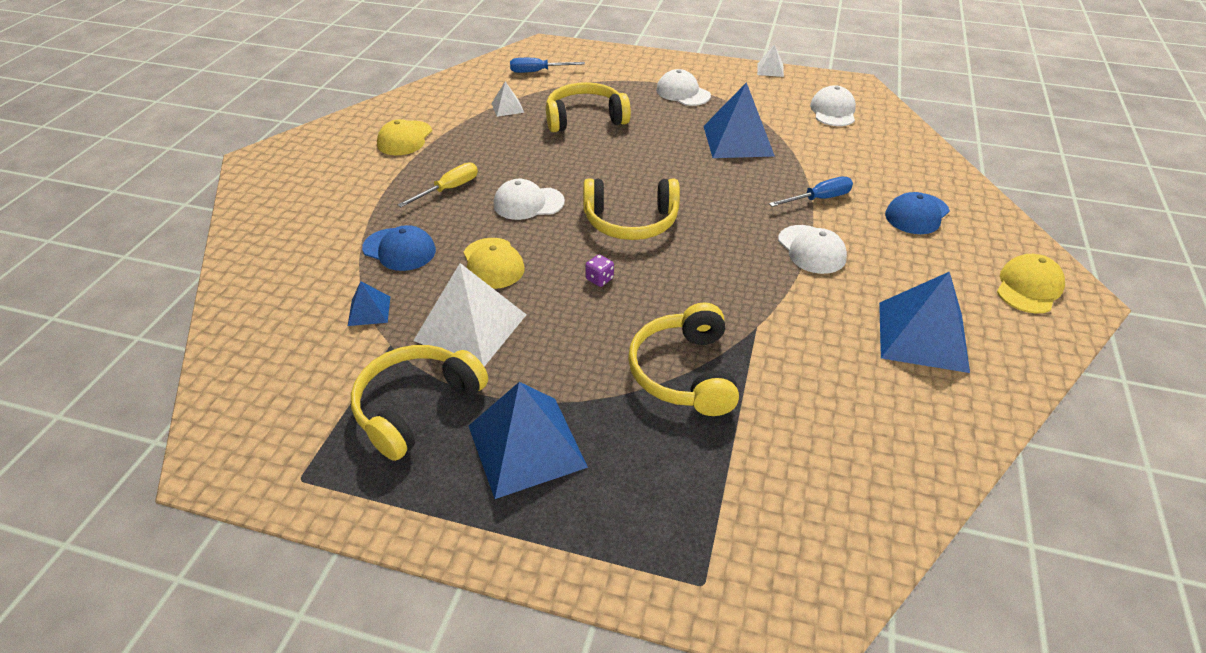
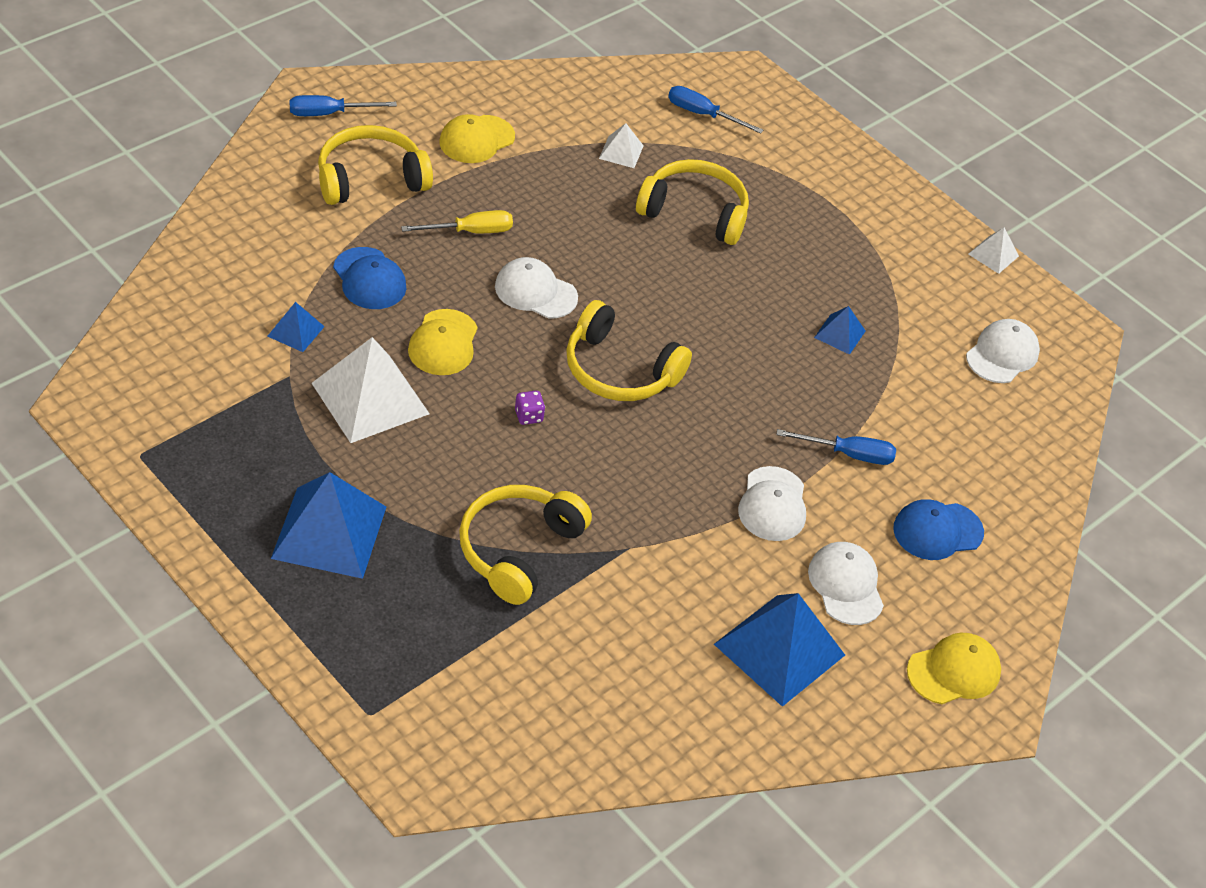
camera: 25 degrees right, 5 degrees up
(282, 166) = (329, 113): none -> blue screwdriver
(416, 406) = (269, 446): yellow headphones -> yellow headphones (370, 178)
(683, 93) = (845, 234): white cap -> white cap (846, 585)
(738, 141) = (840, 334): blue pyramid -> blue pyramid, size x0.48

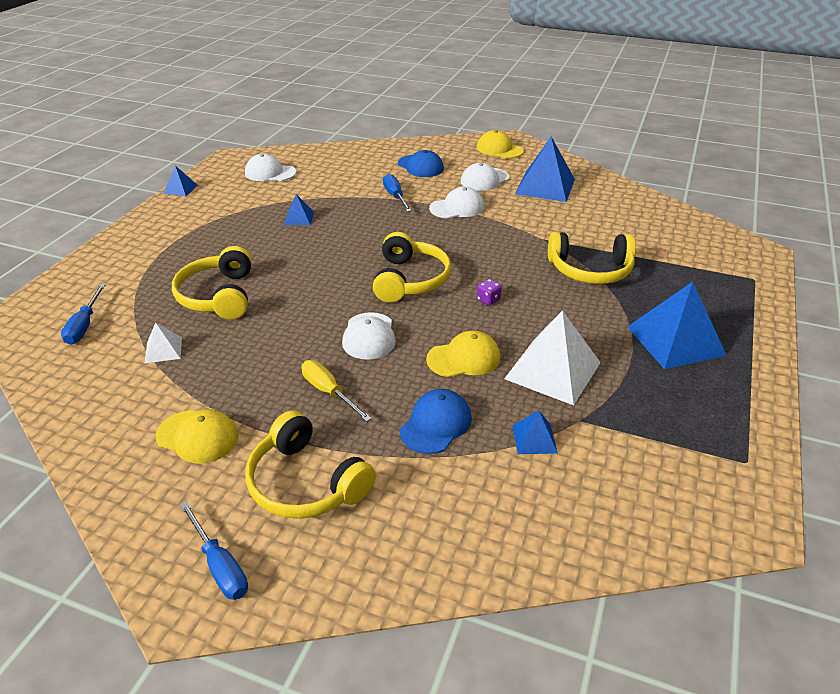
camera: 110 degrees left, 10 degrees down
(993, 255) = (180, 189): white pyramid -> blue pyramid

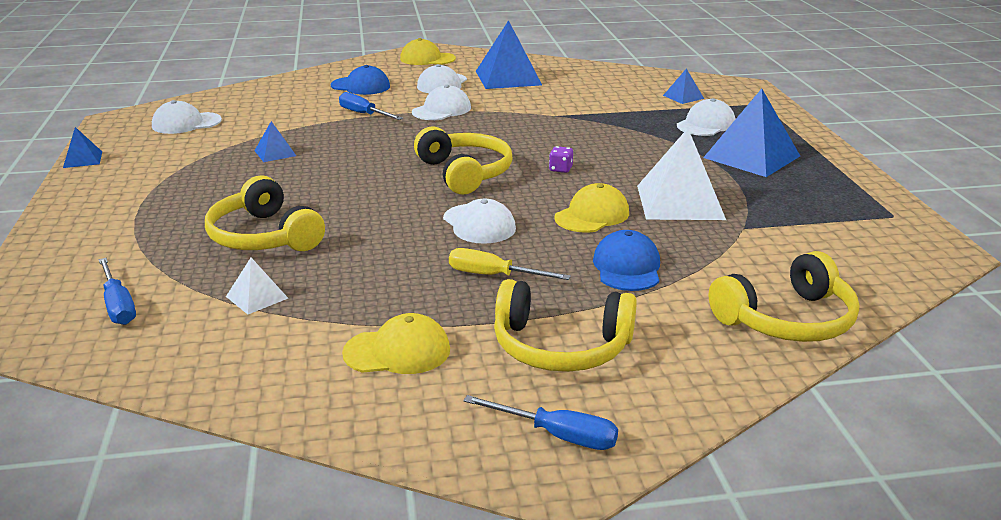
camera: 30 degrees left, 10 degrees down
(534, 439) = (723, 251): blue pyramid -> blue pyramid (683, 97)
(590, 270) = (625, 128): yellow headphones -> yellow headphones (787, 320)
(670, 288) = (706, 124): none -> white cap

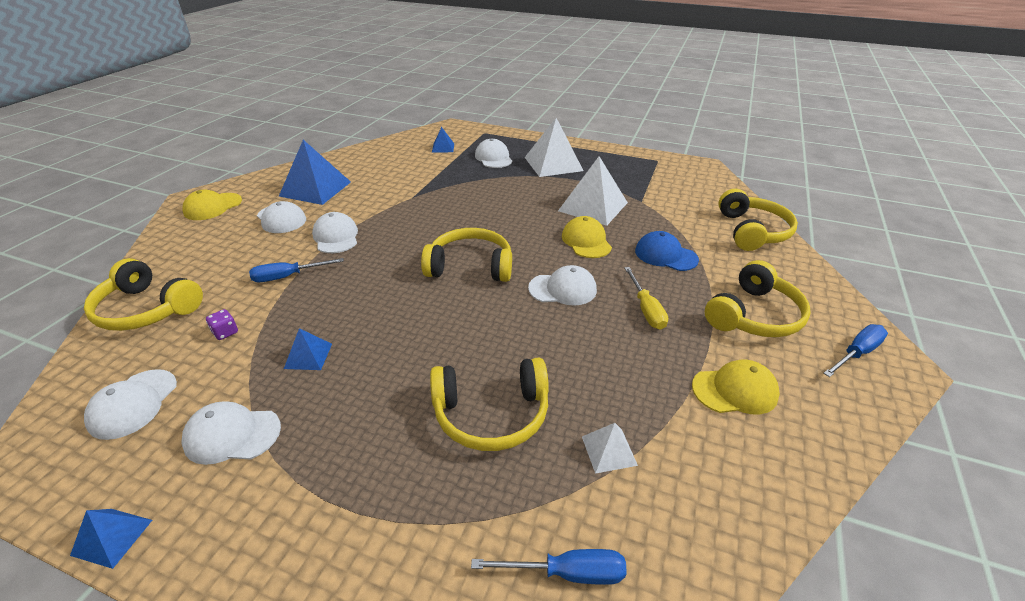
camera: 60 degrees left, 10 degrees up
(179, 159) = (232, 435): none -> white cap
(278, 91) = (146, 309): none -> yellow headphones
(360, 86) = (218, 258): blue cap -> none
(397, 351) = (735, 390): yellow cap -> yellow cap turned 60 degrees clockwise
(493, 275) = (646, 309): yellow screwdriver -> yellow screwdriver turned 60 degrees counterclockwise
(560, 169) = (505, 227): purple dice -> purple dice (225, 332)
(751, 156) = (553, 164): blue pyramid -> white pyramid

